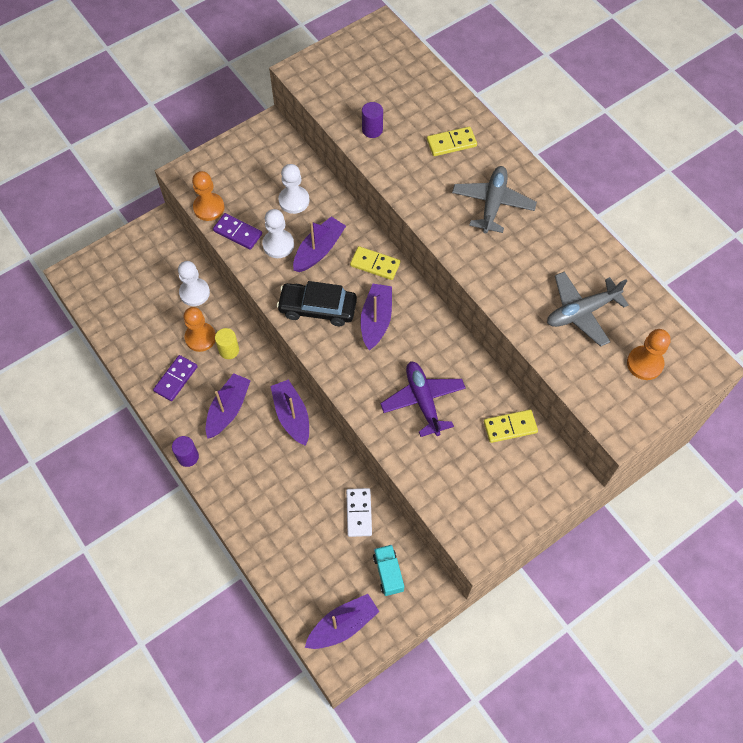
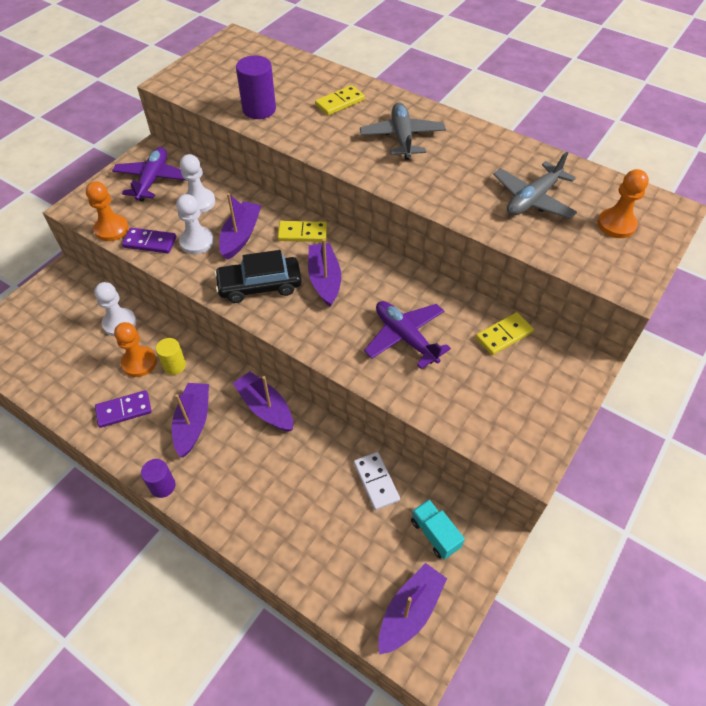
camera: 20 degrees left, 10 degrees down
(176, 379) = (124, 410): purple domino -> purple domino turned 60 degrees clockwise
(260, 162) = (153, 180): none -> purple plane
(372, 130) = (259, 109): purple cylinder -> purple cylinder, size x1.58

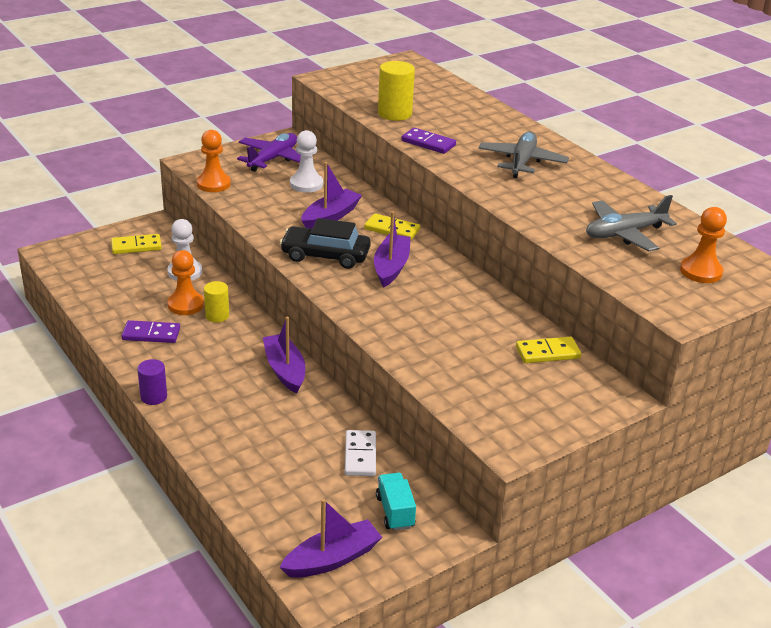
camera: 20 degrees right, 20 degrees down
(150, 242) = (242, 201): purple domino -> purple domino (428, 143)
(193, 423) = (209, 361): purple boat -> none
(197, 242) = (286, 211): white pawn -> none
(259, 109) = (394, 114): purple cylinder -> yellow cylinder
(340, 102) = (477, 125): yellow domino -> yellow domino (136, 246)
(405, 337) = (444, 327): purple plane -> none

